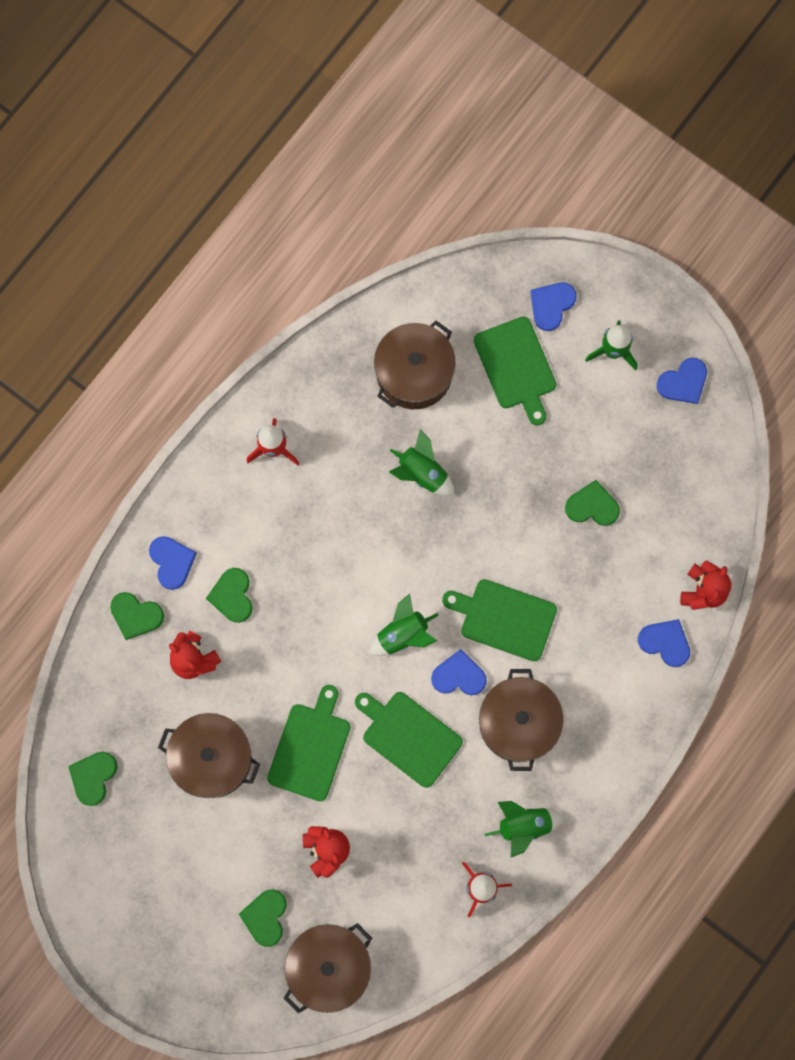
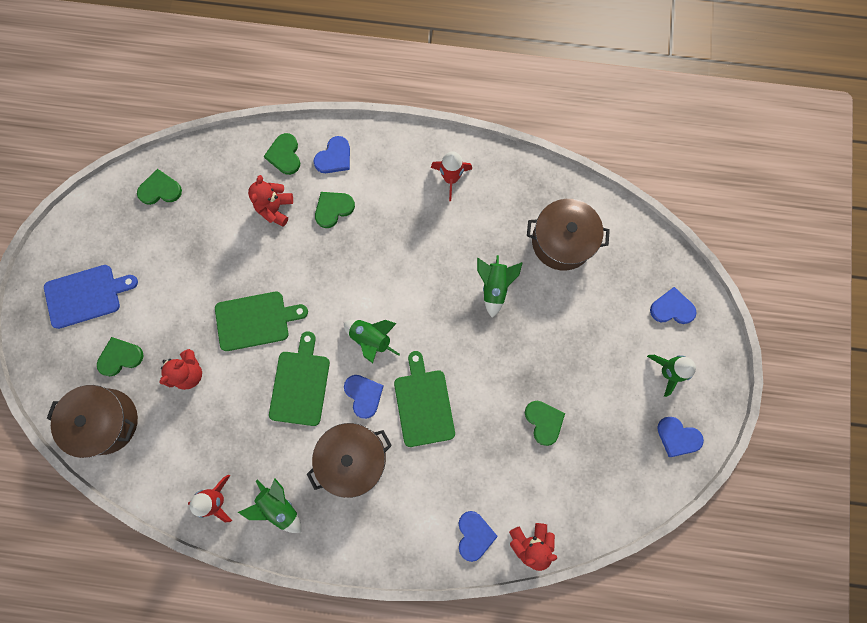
camera: 60 degrees right, 0 degrees up
(171, 922) = (86, 295): none -> blue cutting board
(212, 758) = (213, 259): brown pot -> none
(516, 367) = (611, 308): green cutting board -> none

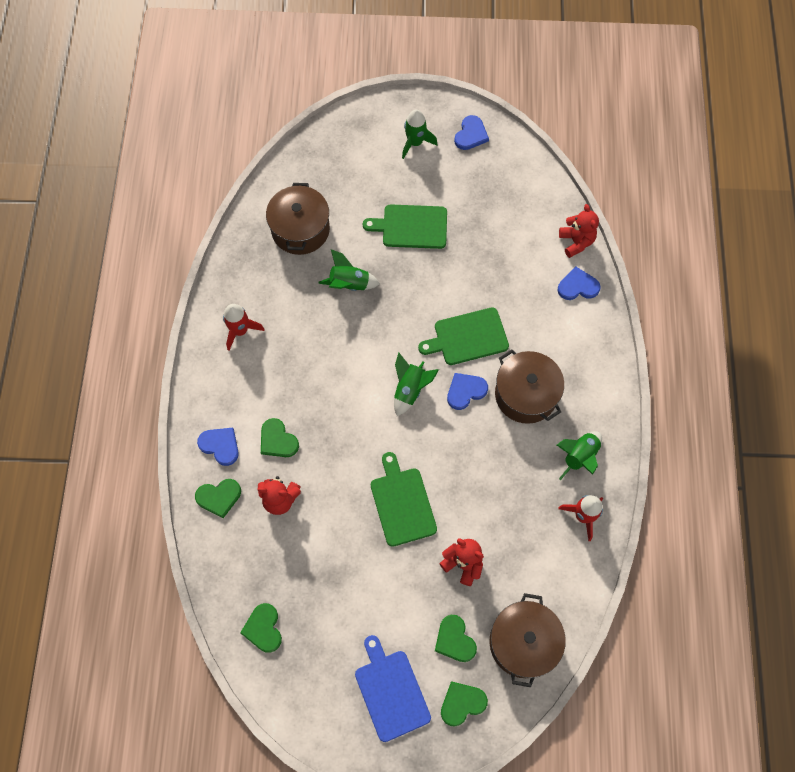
camera: 95 degrees left, 10 degrees down
(300, 384) = (462, 451): green cutting board -> green cutting board (411, 226)
(544, 421) = (471, 236): green heart -> green heart (462, 703)
(672, 308) = (358, 140): blue heart -> none

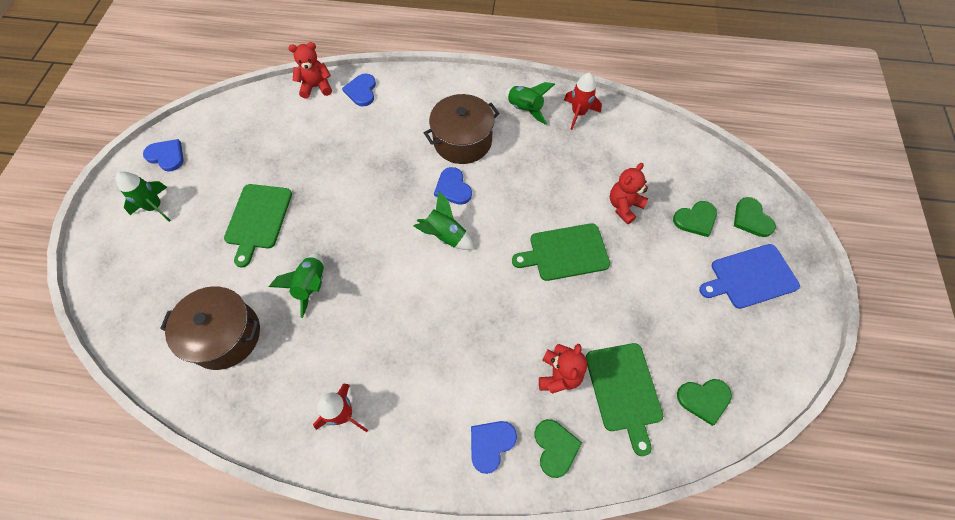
camera: 85 degrees left, 5 degrees down
(277, 440) = (489, 374): green heart -> none
(467, 337) = (396, 180): green cutting board -> green cutting board (624, 390)
(523, 642) = (692, 167): brown pot -> none

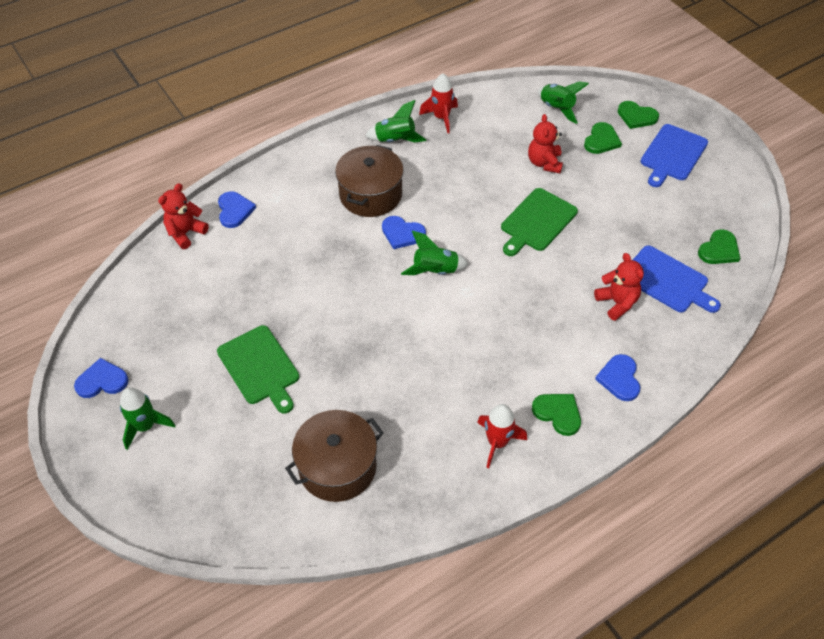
camera: 40 degrees left, 10 degrees down
(311, 286) = (368, 380): green rocket -> green rocket (557, 109)
(361, 91) = (234, 210): blue heart -> blue heart turned 150 degrees counterclockwise
(555, 447) = (661, 348): green heart -> green heart (558, 413)
(624, 390) = (667, 281): green cutting board -> blue cutting board

